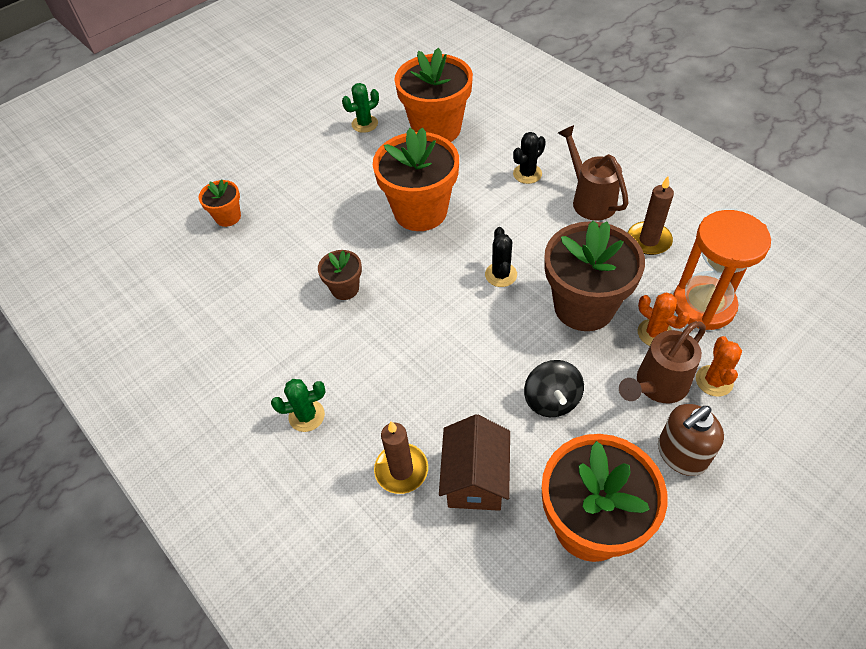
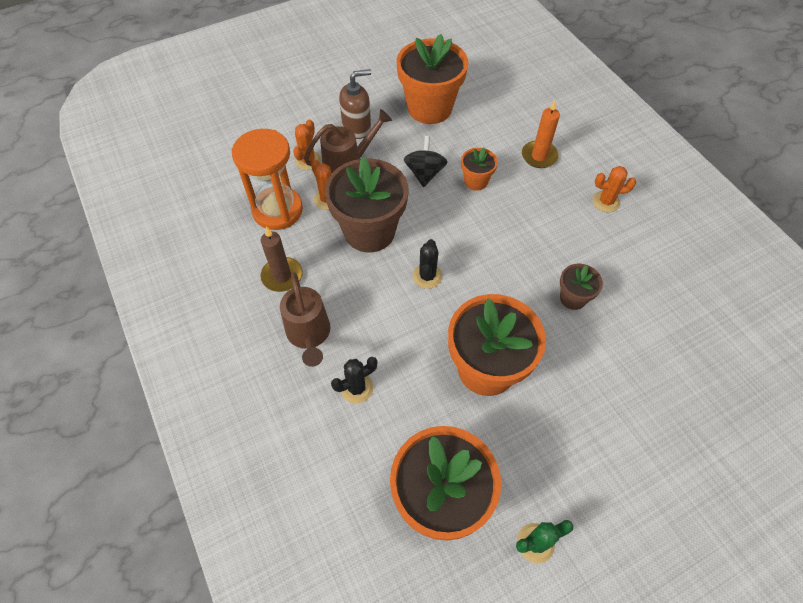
camera: 170 degrees left, 5 degrees up
(228, 217) = (706, 421): orange flower pot -> orange flower pot (476, 181)
(306, 416) = (606, 202): green cactus -> orange cactus
(401, 470) = (539, 156): brown candle -> orange candle
(475, 479) = (491, 142): brown house -> none

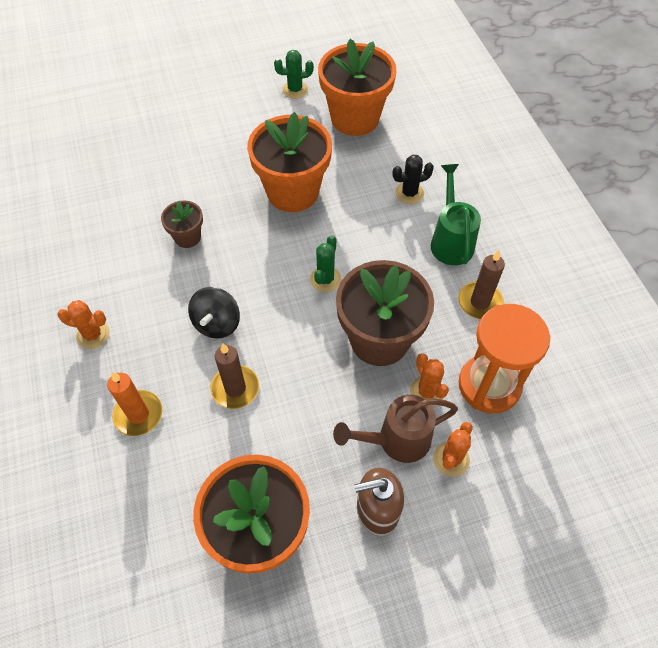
camera: 170 degrees left, 0 degrees up
(309, 335) = (451, 241): brown watering can -> green watering can
(424, 173) = (297, 411): black spinning top -> black spinning top (217, 323)
(427, 276) = (325, 279): black cactus -> green cactus
(476, 181) = (235, 388): orange flower pot -> brown candle

